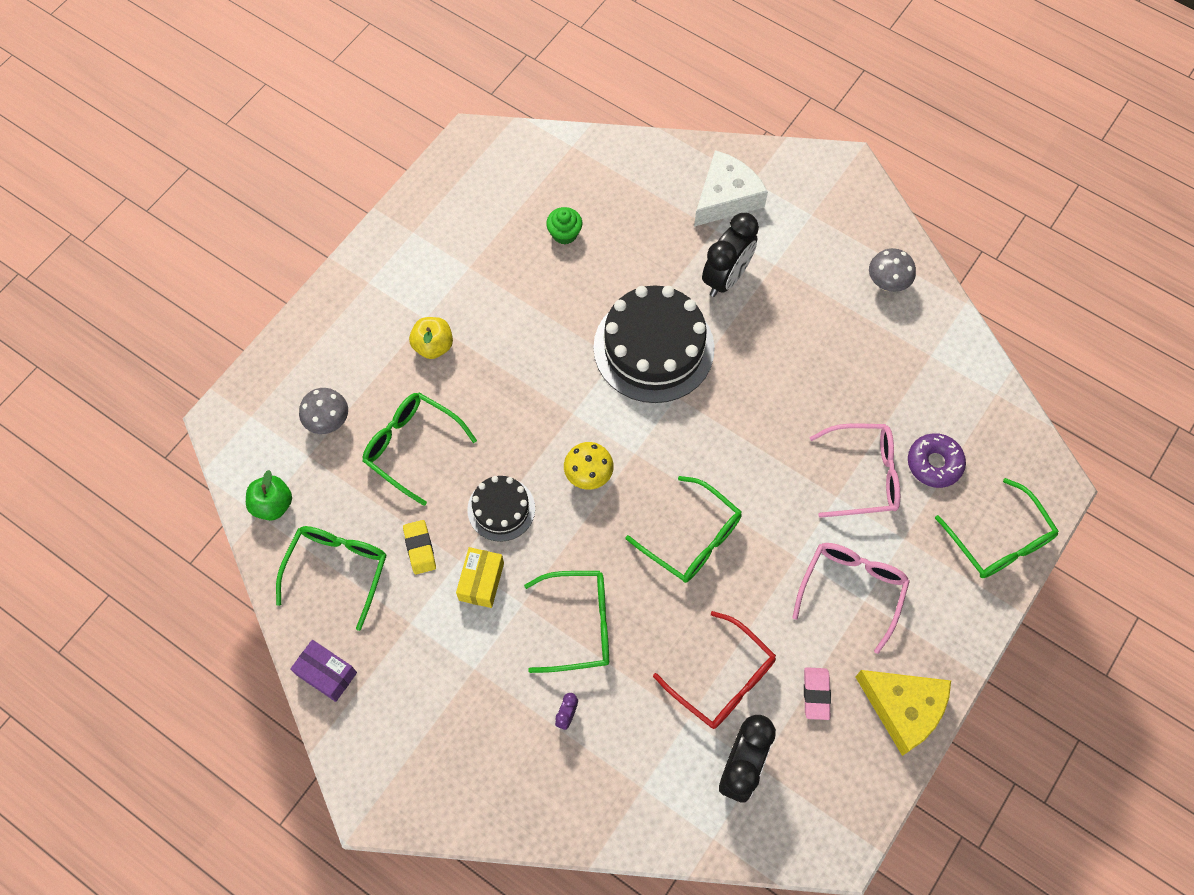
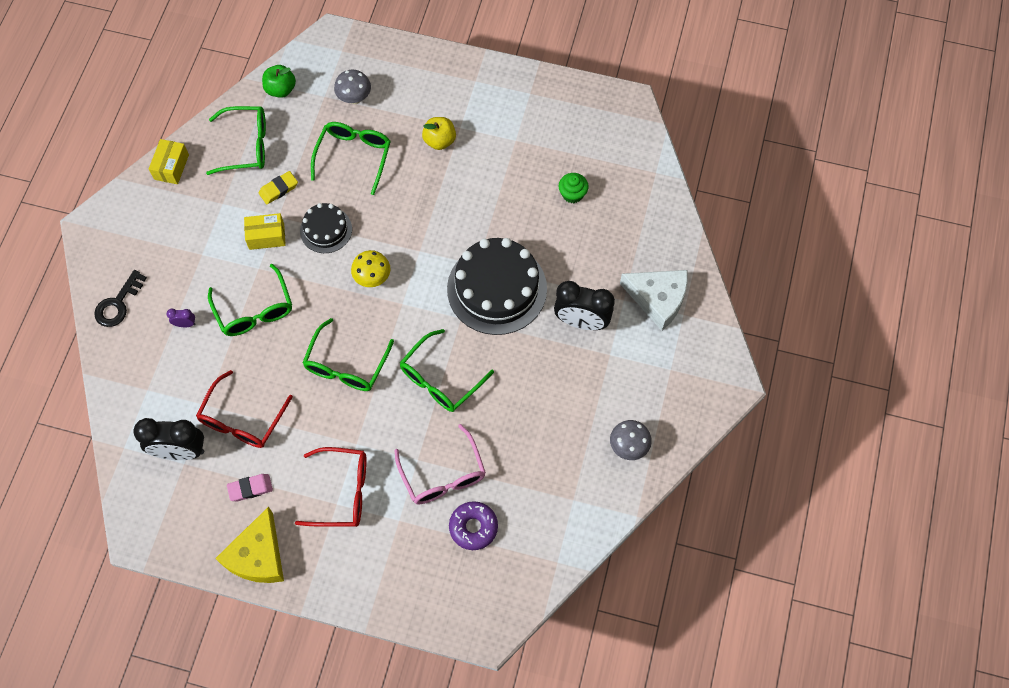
camera: 70 degrees right, 0 degrees up
(327, 674) = (171, 167): purple box -> yellow box
(504, 796) = (118, 304): none -> black key
(851, 590) = (341, 492): pink glasses -> red glasses
(999, 540) = (423, 595): green glasses -> green glasses (441, 379)

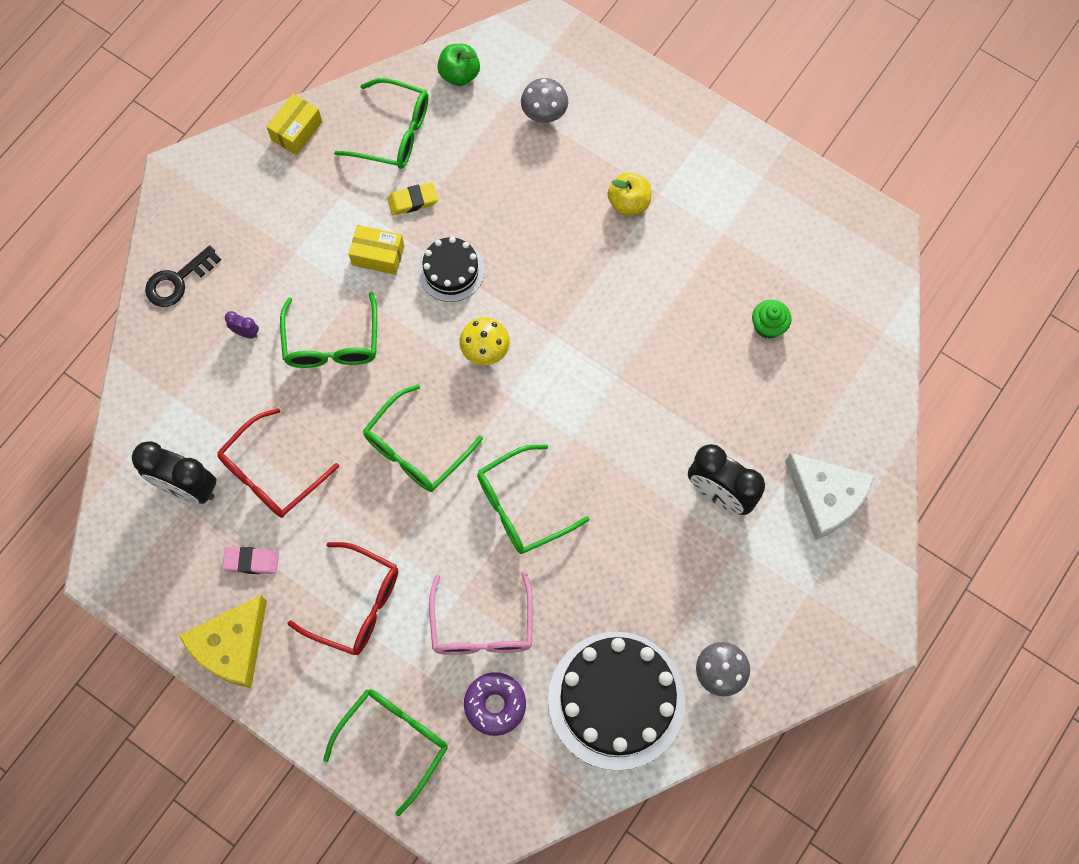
camera: 20 degrees right, 5 degrees up
(354, 157) = (517, 189): green glasses -> green glasses (393, 742)
(497, 289) = (630, 416): black cake -> black cake (616, 700)

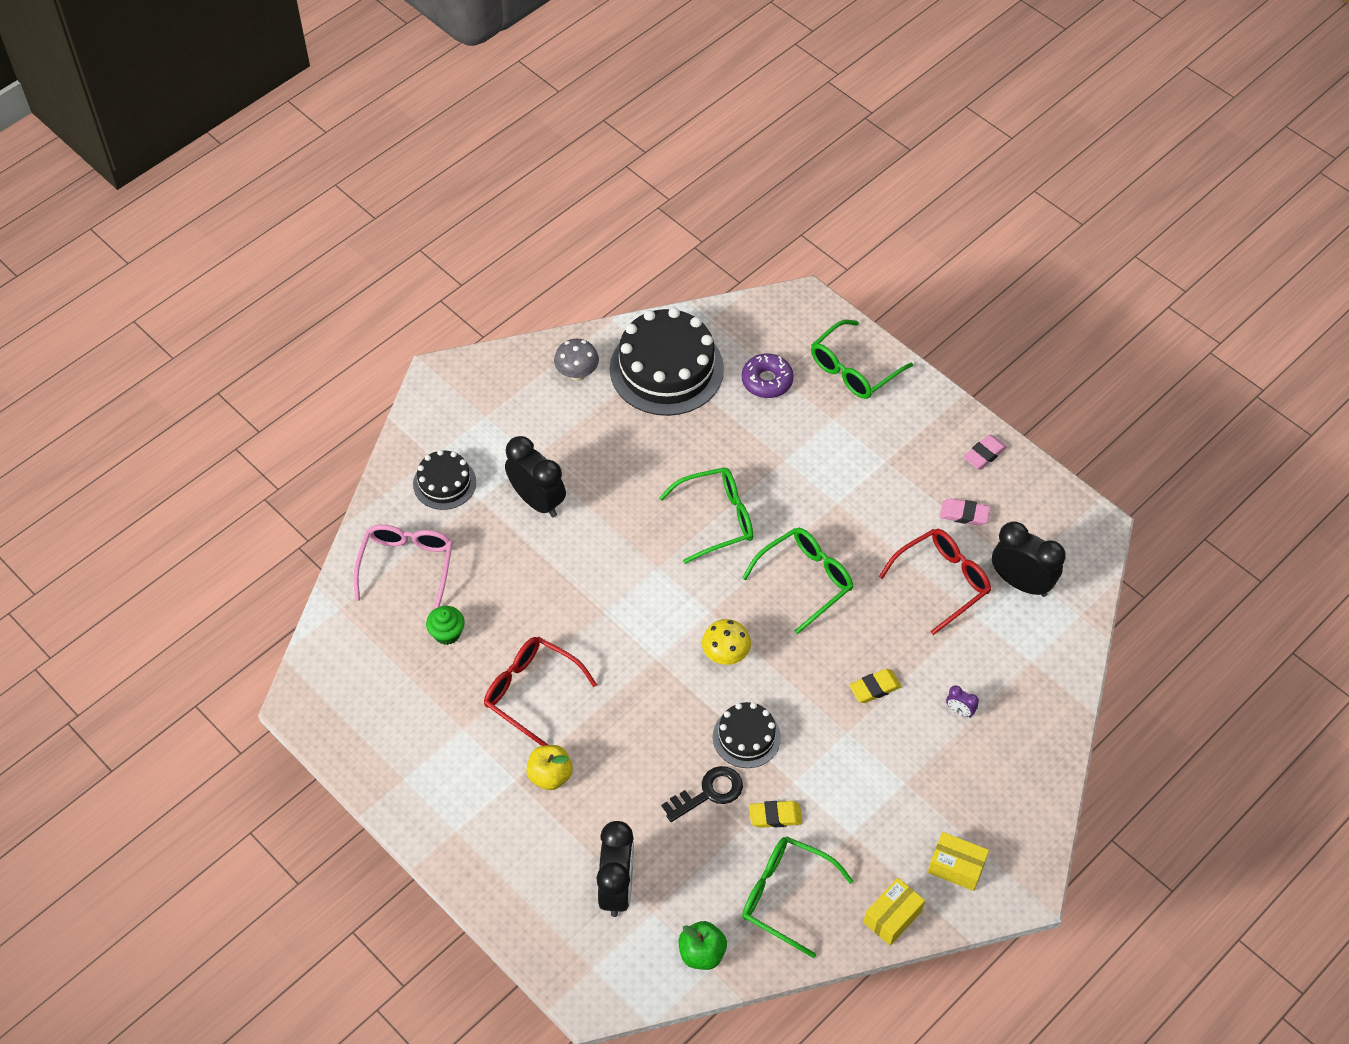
camera: 170 degrees left, 15 degrees down
(177, 281) = (1027, 773): black key -> black key (709, 792)
(232, 646) = (984, 454): yellow cheese -> pink eraser
(332, 342) = (874, 688): green glasses -> yellow eraser
(355, 604) = (875, 468): red glasses -> red glasses (532, 692)
(378, 255) = (819, 765): yellow box -> yellow box (956, 867)
(482, 626) = (768, 436): pink glasses -> pink glasses (407, 566)
(544, 114) = (616, 888): grey mushroom -> black clock
(825, 497) = (444, 483): white cheese -> black cake

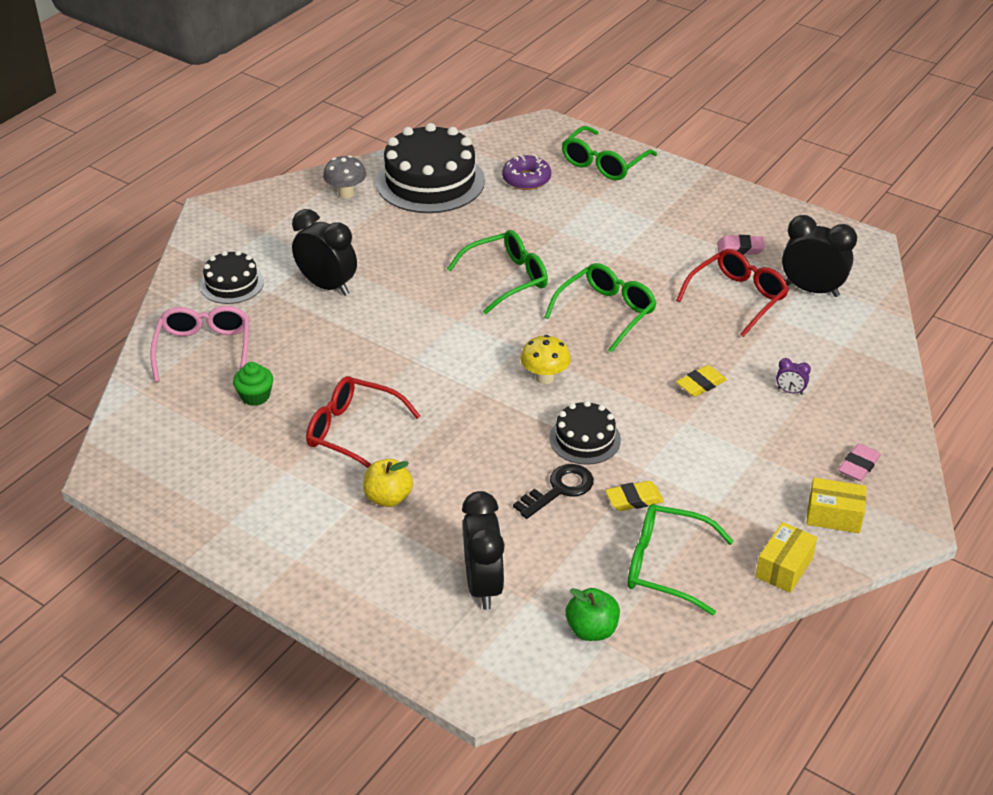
camera: 10 degrees left, 15 degrees down
(984, 454) = (743, 206): pink eraser -> pink eraser (858, 466)

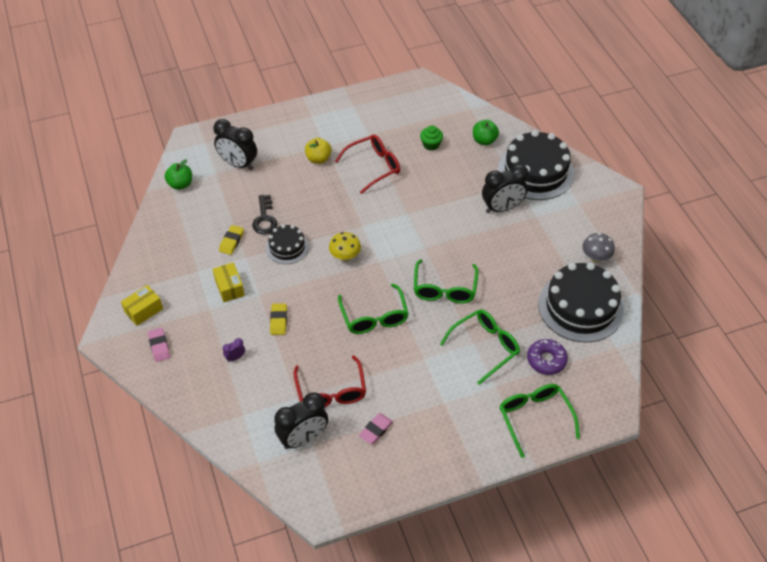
camera: 125 degrees right, 10 degrees up
(204, 350) = (484, 140): pink glasses -> green apple
(232, 284) = (535, 171): black cake -> black cake, size x1.88
(667, 566) = (184, 229): green glasses -> green glasses (484, 347)
(784, 567) = (139, 269): yellow box -> yellow box (229, 287)

